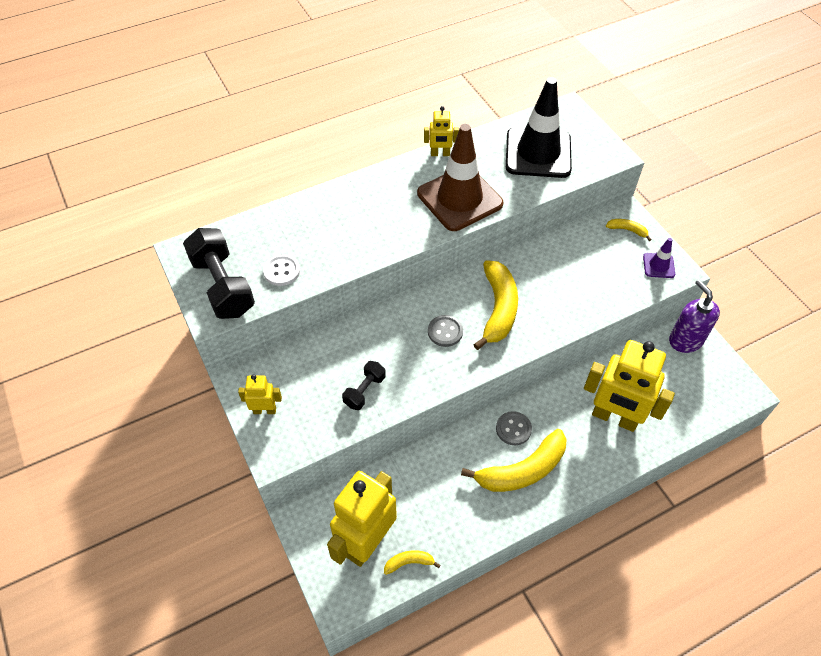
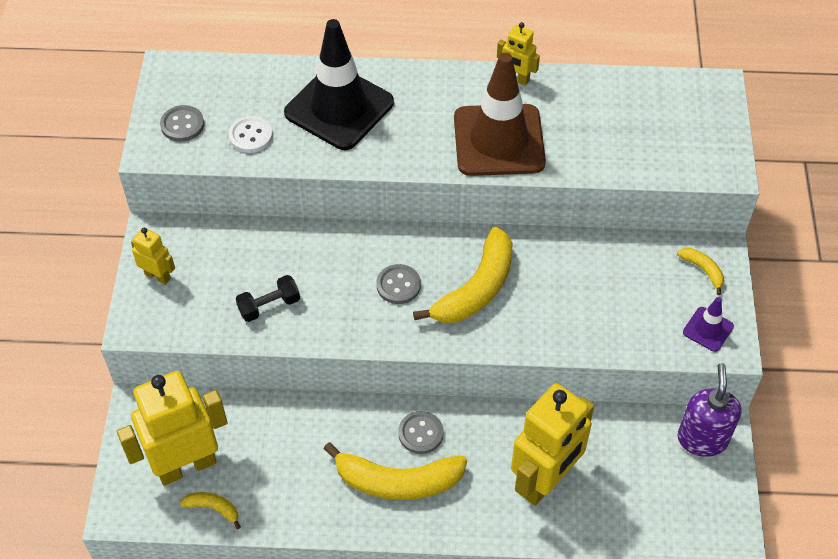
camera: 30 degrees right, 0 degrees up
(223, 286) = (182, 125): black dumbbell -> grey button
(538, 153) = (633, 126): black traffic cone -> black traffic cone (339, 108)
(614, 418) = (545, 481): yellow robot -> yellow robot turned 105 degrees counterclockwise

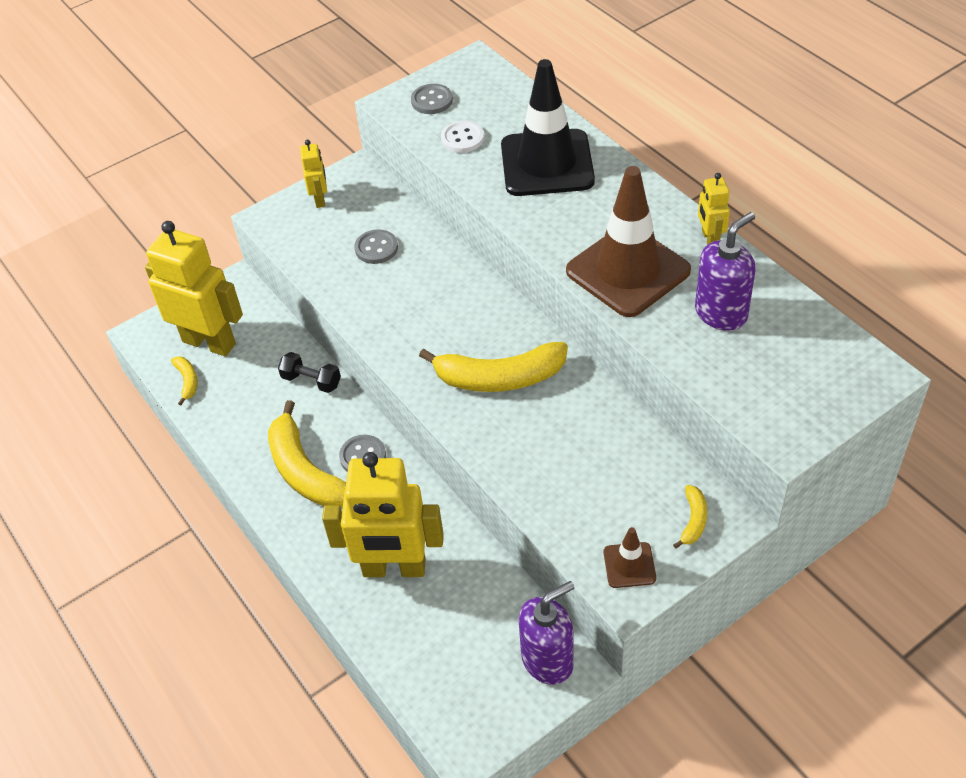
camera: 55 degrees right, 5 degrees down
(269, 306) = (354, 272): black dumbbell -> black dumbbell (311, 381)
(398, 285) = (451, 329): grey button -> grey button (376, 248)
(589, 122) = (721, 313): none -> purple soap dispenser
(708, 329) = (629, 565): purple traffic cone -> brown traffic cone

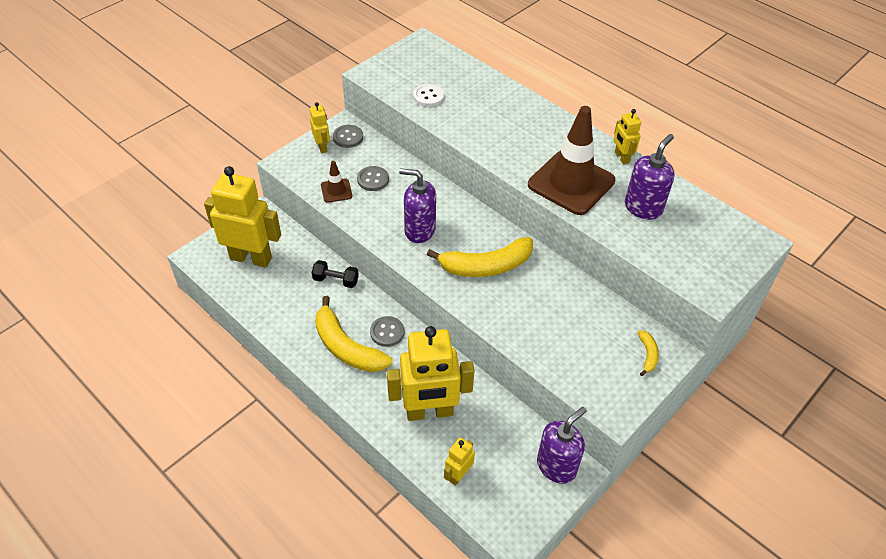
camera: 15 degrees left, 0 degrees up
(187, 381) = (240, 288): yellow banana -> none
(412, 656) = (458, 475): none -> yellow robot
(421, 322) = (419, 230): none -> purple soap dispenser
(432, 100) = (399, 71): grey button -> grey button (348, 137)
(547, 163) = (494, 111): black traffic cone -> none
(629, 565) = (611, 391): brown traffic cone -> brown traffic cone (336, 191)

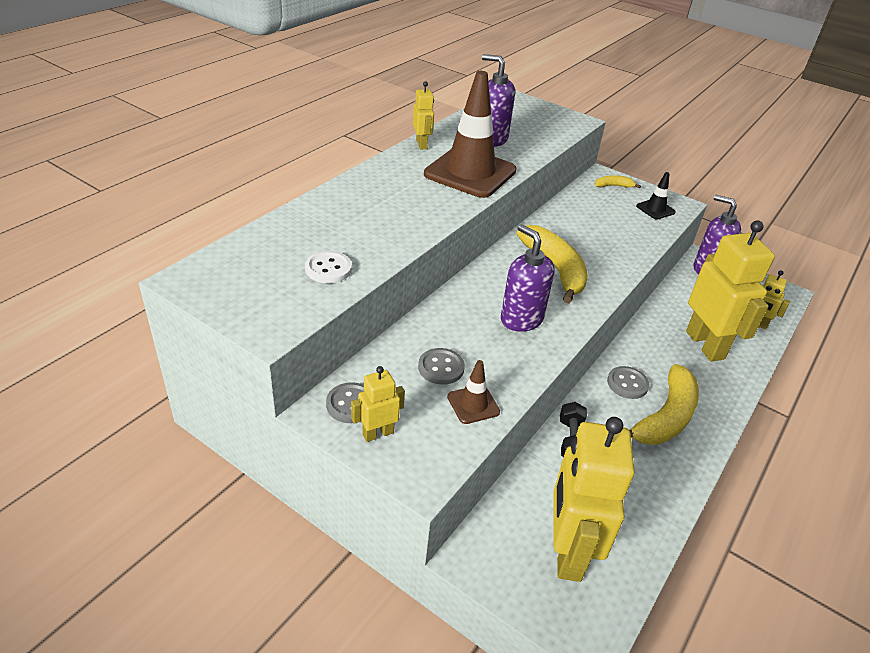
camera: 100 degrees left, 10 degrees down
(419, 230) = (521, 319): purple soap dispenser -> purple soap dispenser turned 135 degrees clockwise
(600, 382) = (655, 209): none -> black traffic cone
(621, 157) = (421, 144): yellow robot -> yellow robot turned 75 degrees counterclockwise

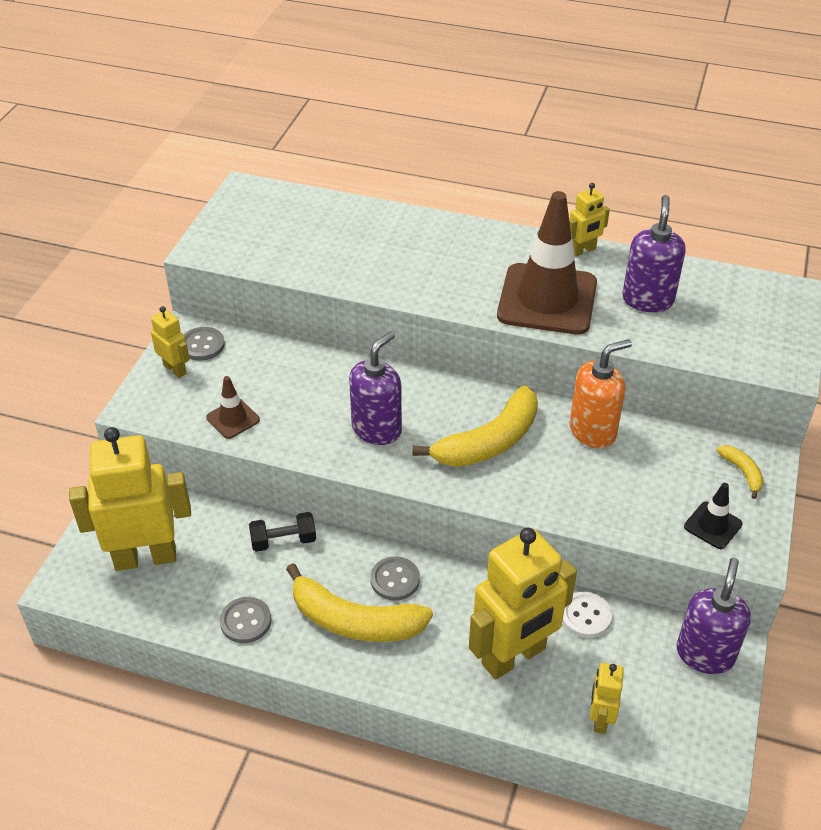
camera: 75 degrees right, 5 degrees up
(328, 269) = (300, 253): white button -> white button (585, 616)
(441, 368) = (273, 387): grey button -> grey button (245, 621)
(559, 224) = (593, 431): none -> orange soap dispenser

